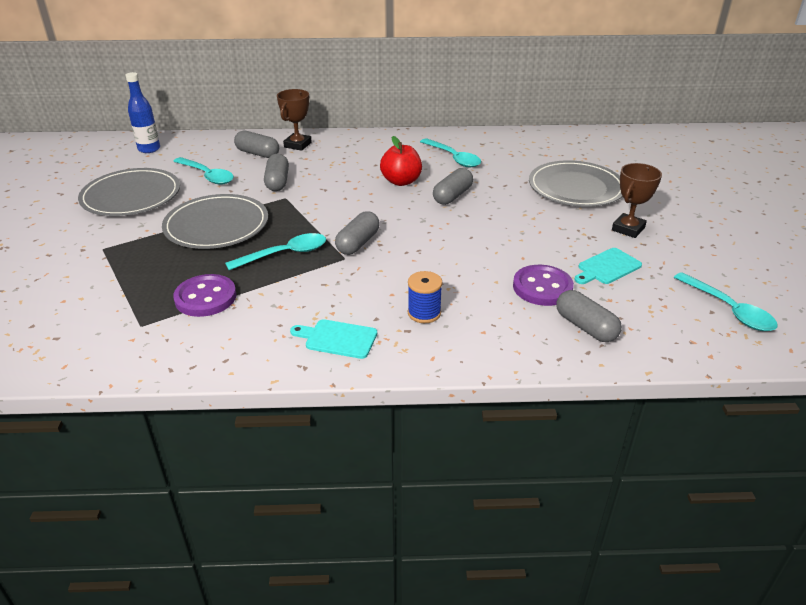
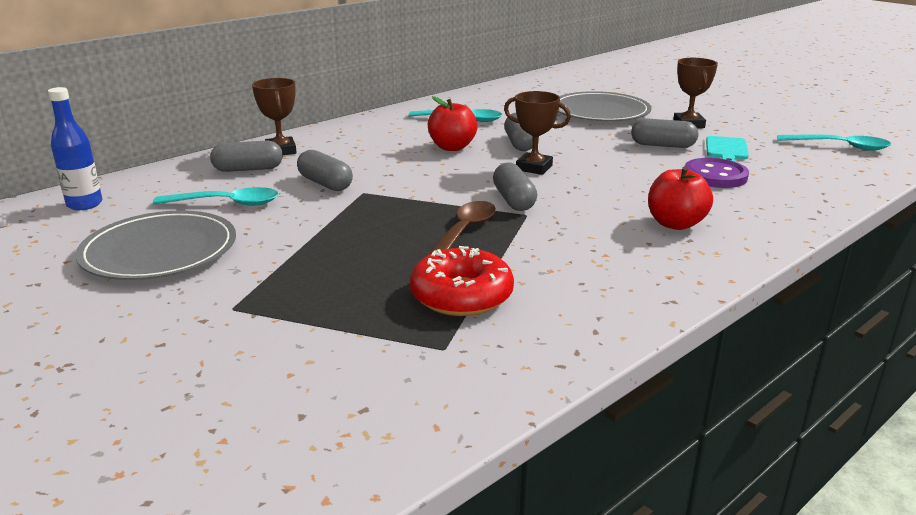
camera: 40 degrees left, 10 degrees down
(205, 297) = (461, 295): purple button -> red donut
(216, 225) = (336, 237): grey plate -> none
(285, 254) = (463, 232): turquoise spoon -> brown spoon
(338, 339) = (652, 269): turquoise cutting board -> none
(422, 222) = (534, 168): none -> brown trophy
(424, 313) = (675, 224): blue spool -> red apple
(585, 327) = (792, 187): grey capsule -> grey capsule (662, 145)

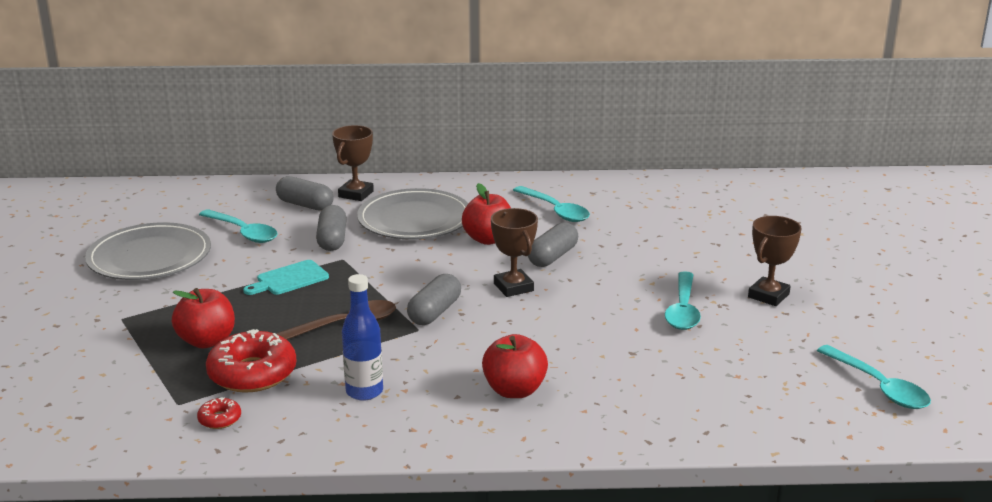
camera: 40 degrees right, 0 degrees up
(84, 204) = (166, 199): blue bottle -> blue bottle (364, 391)
(365, 290) = (207, 341): none -> red apple
(509, 341) = (220, 419): none -> red donut
(600, 111) = (708, 247): grey plate -> grey plate (414, 219)
(662, 145) = (683, 310): grey capsule -> turquoise spoon
(715, 176) = (657, 362): purple button -> none
(726, 149) = (738, 340): turquoise cutting board -> turquoise cutting board (289, 279)

